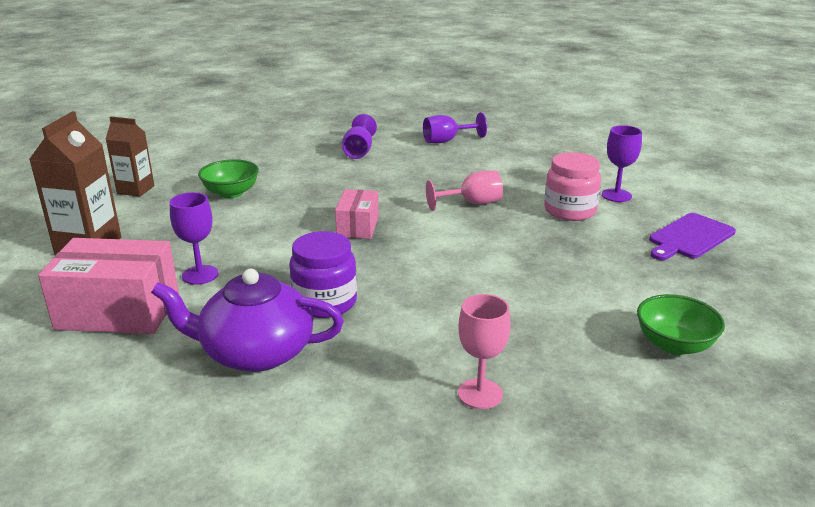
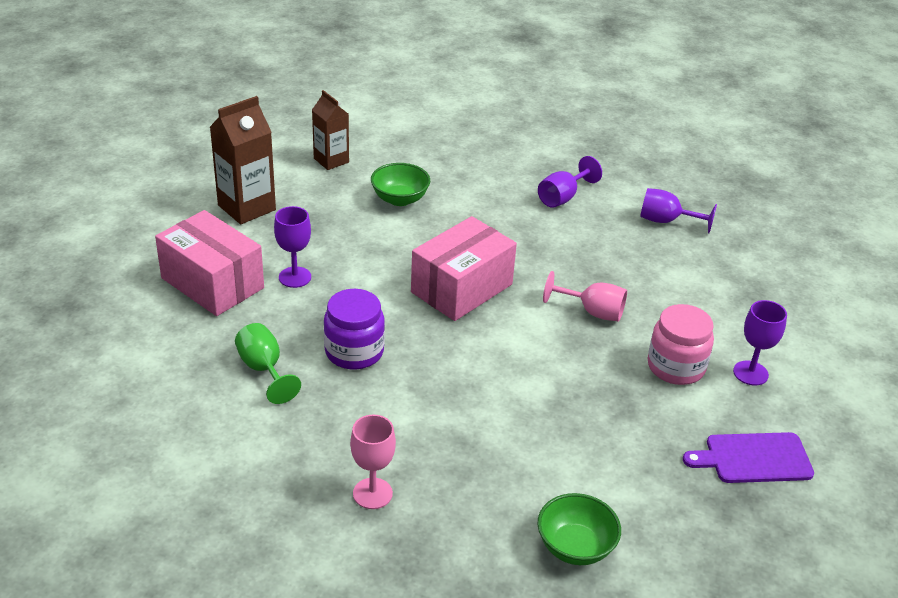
camera: 35 degrees right, 10 degrees up
(256, 352) = (264, 369): purple teapot -> green goblet
(358, 227) = (461, 288): pink box -> pink box, size x1.75

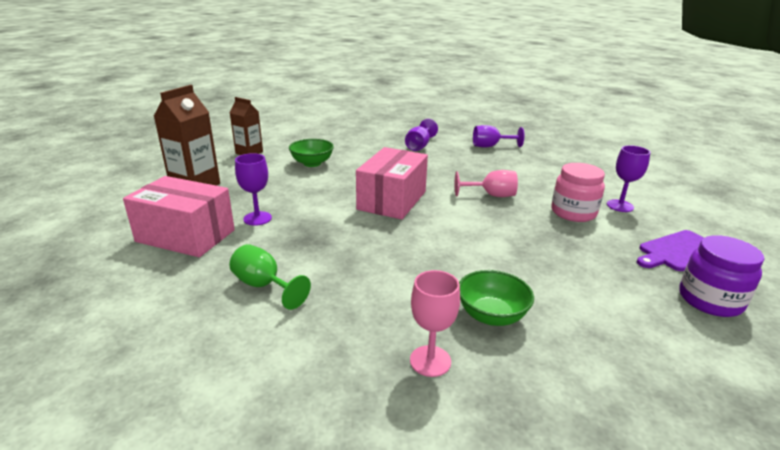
camera: 20 degrees left, 10 degrees down
(354, 352) = (337, 255): purple jar -> purple jar (710, 300)
(575, 547) = (635, 351): green bowl -> green bowl (491, 315)

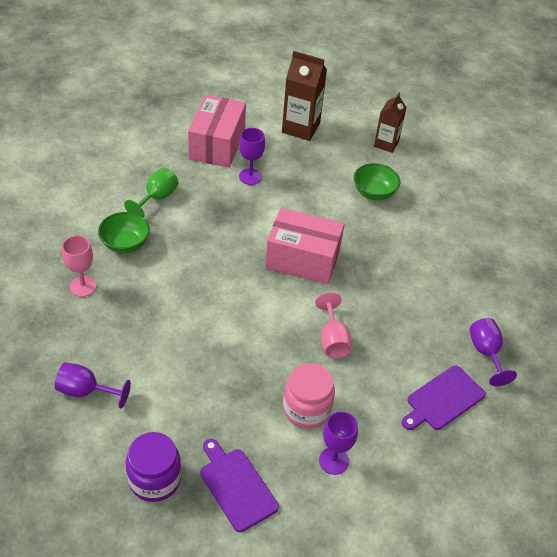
camera: 80 degrees right, 20 degrees up
(419, 146) = (458, 279): purple goblet -> purple goblet (86, 391)
(491, 315) = (129, 321): green bowl -> green bowl (125, 244)
(538, 163) = (443, 399): none -> purple cutting board

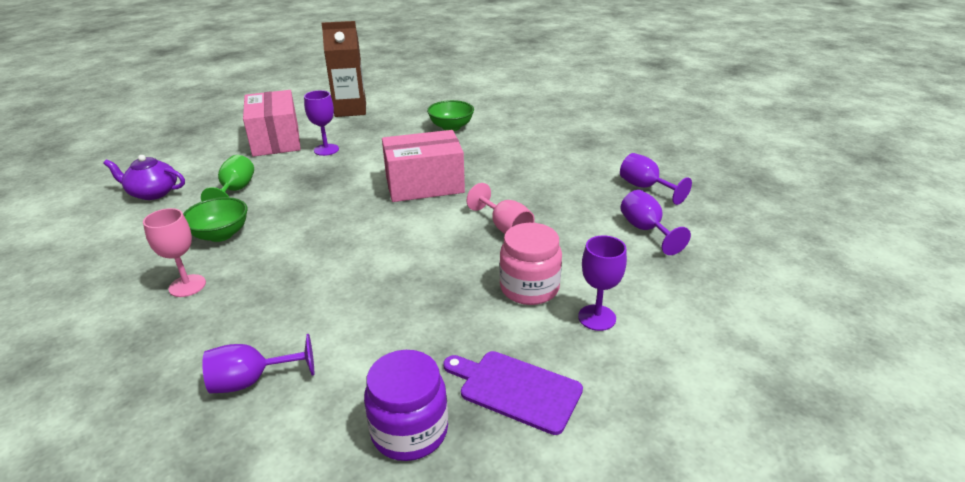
camera: 25 degrees left, 15 degrees down
(98, 172) = (153, 193): none -> purple teapot
(386, 144) = (435, 99): brown carton -> none
(443, 399) = (646, 230): purple cutting board -> purple goblet

